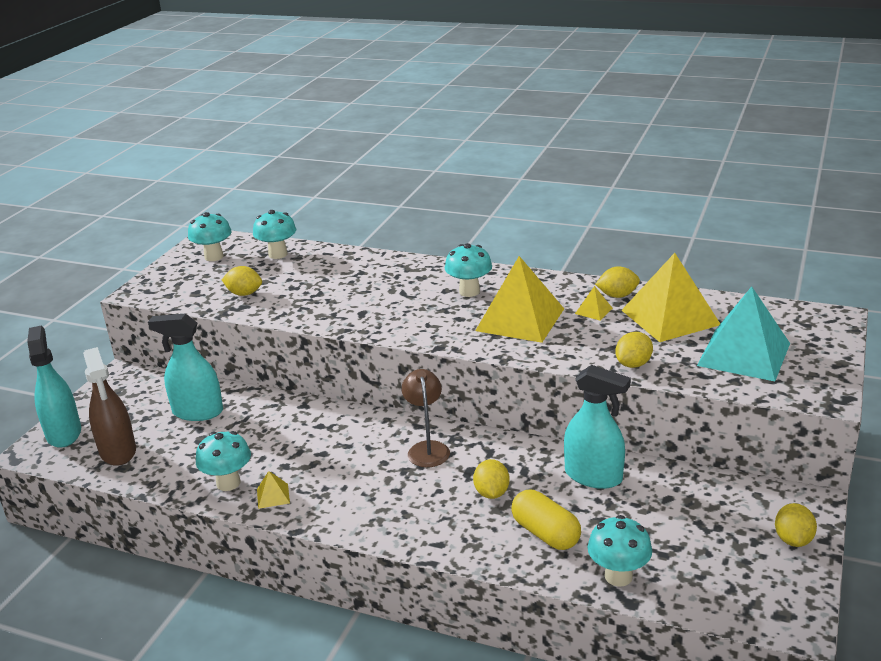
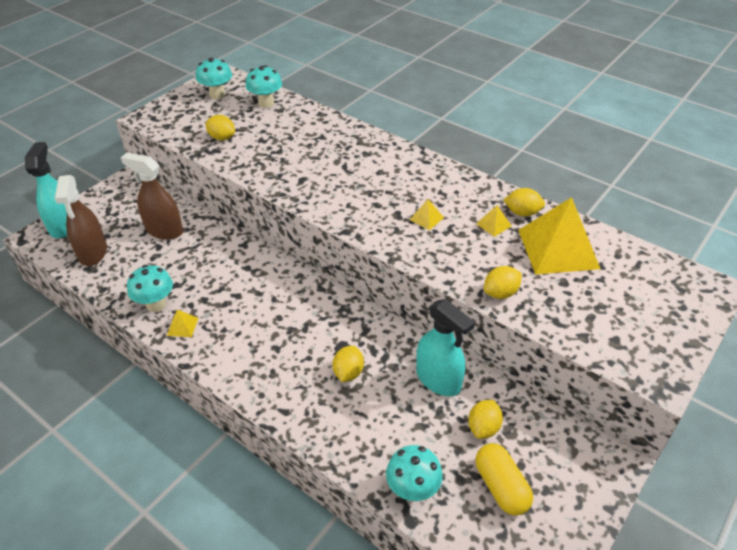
camera: 15 degrees right, 15 degrees up
(197, 412) = (164, 230): turquoise spray bottle -> brown spray bottle
(427, 448) = (318, 313): brown lamp -> none
(469, 291) = (398, 178): turquoise mushroom -> none
(520, 319) = (426, 218): yellow pyramid -> yellow pyramid, size x0.40
(545, 533) = (373, 427): yellow capsule -> yellow capsule (501, 486)
(743, 354) = (605, 308): turquoise pyramid -> none
(793, 539) = (581, 499): yellow lemon -> yellow lemon (483, 427)

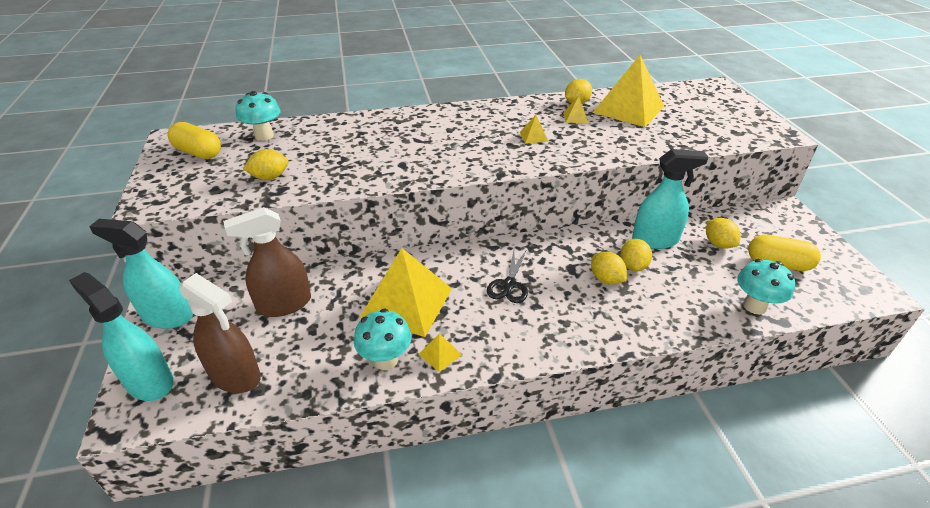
camera: 50 degrees left, 5 degrees down
(114, 195) = (167, 316): none -> turquoise spray bottle
(216, 281) = (406, 302): none -> yellow pyramid
(217, 95) = (198, 152): turquoise mushroom -> yellow capsule
(284, 321) = (509, 285): none -> black scissors
(500, 293) = (650, 146): yellow lemon -> yellow lemon (633, 266)

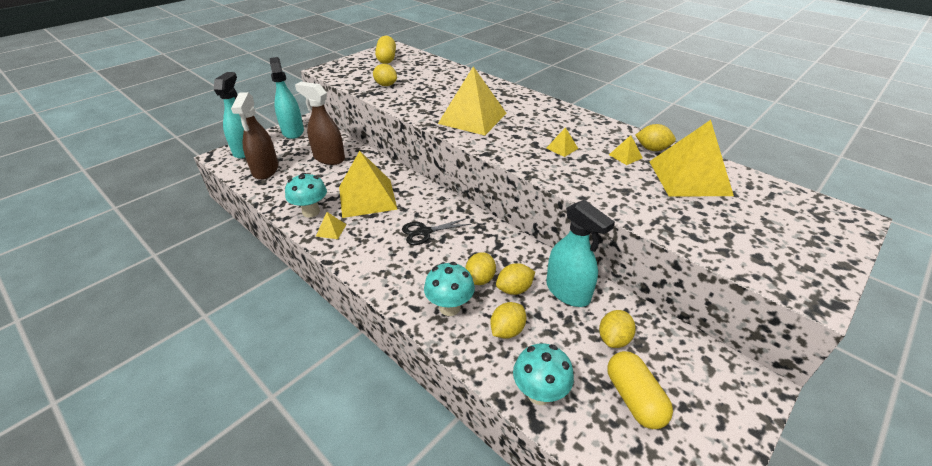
camera: 55 degrees right, 0 degrees up
(264, 136) = (426, 65): turquoise mushroom -> turquoise mushroom (450, 307)
(425, 155) = (472, 118): none -> yellow pyramid
(679, 292) = (507, 330): none -> yellow lemon

